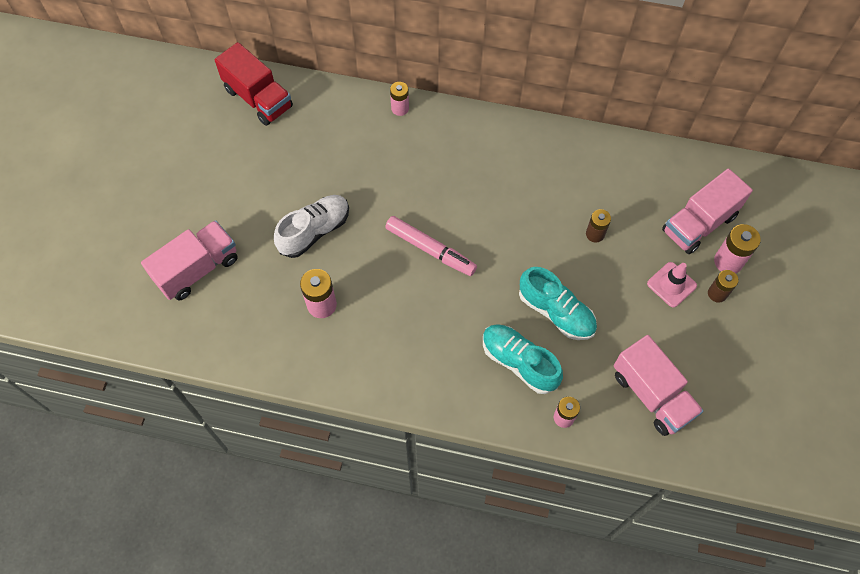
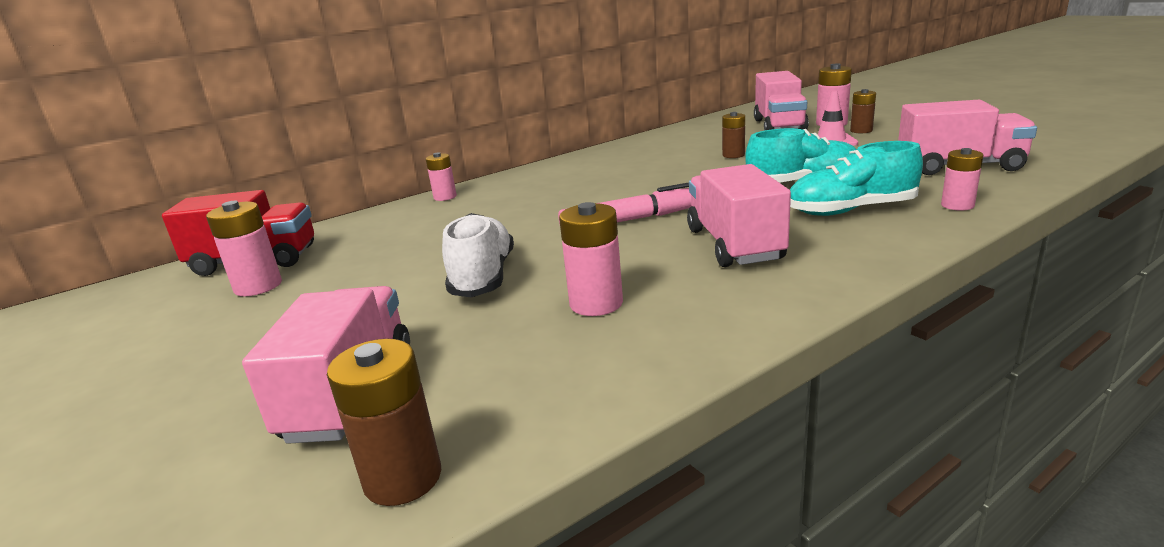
camera: 45 degrees left, 40 degrees down
(172, 332) = (403, 478): none -> brown battery
(239, 133) = (258, 286): none -> pink battery
(428, 326) = (734, 244): none -> pink truck

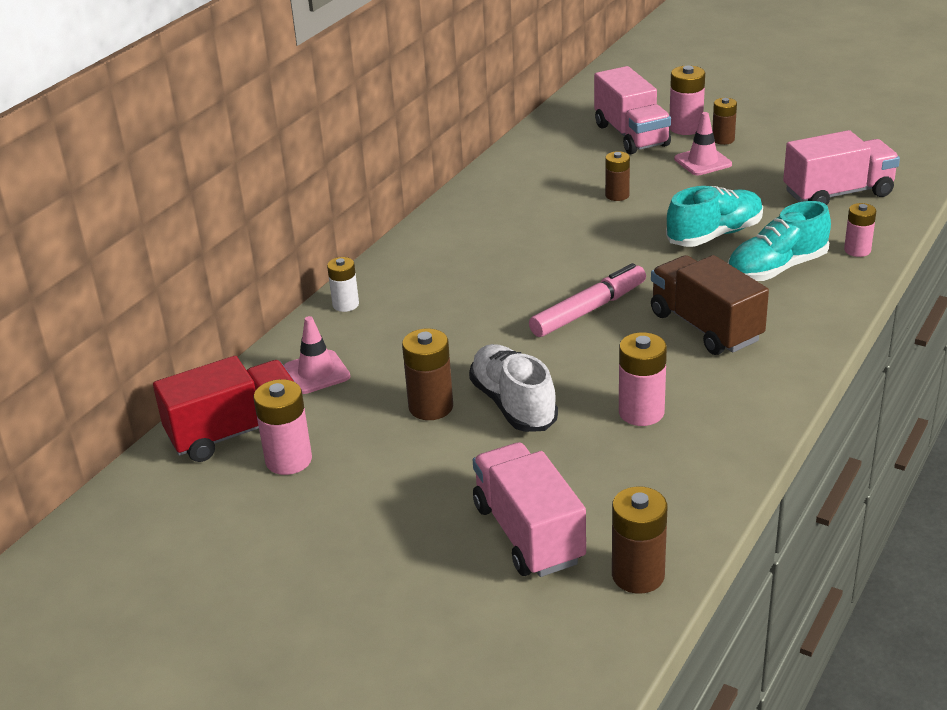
camera: 25 degrees left, 10 degrees up
(366, 233) = (316, 372): none -> pink traffic cone
(414, 268) = (431, 407): none -> brown battery
(445, 197) = (345, 304): pink battery -> white battery
(734, 244) = (705, 327): pink truck -> brown truck

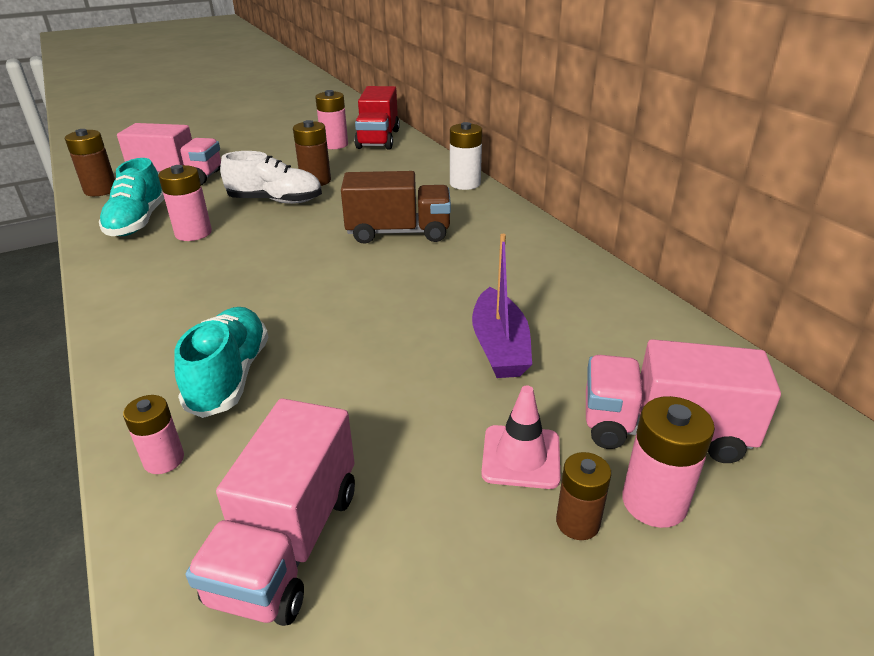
camera: 120 degrees right, 0 degrees up
(316, 372) = (400, 163): pink traffic cone -> none
(345, 304) = (465, 184): white battery -> white battery, size x1.50
(588, 310) = (327, 256): pink marker -> none
(617, 195) = (499, 346): brown battery -> purple boat
(705, 327) = (224, 294): brown truck -> brown truck (398, 232)
(714, 235) = (341, 370): turquoise shoe -> turquoise shoe (138, 222)

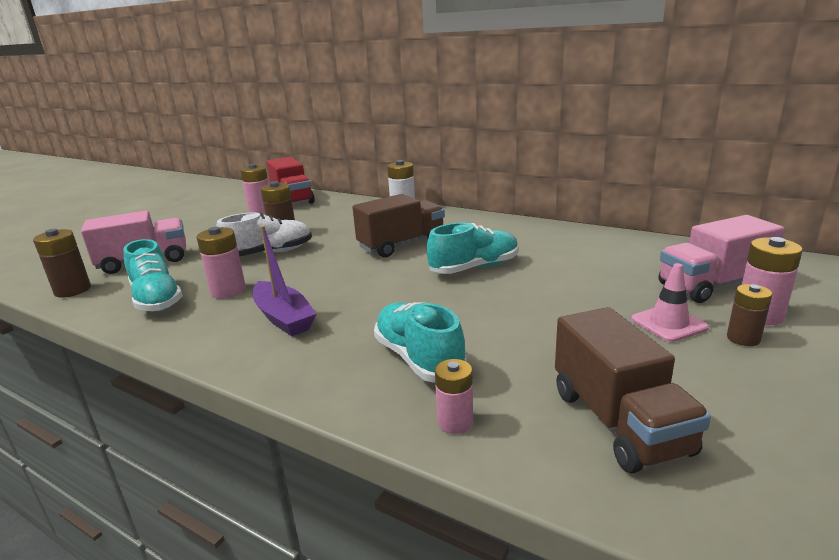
camera: 30 degrees left, 10 degrees down
(287, 543) = (618, 422): pink truck -> brown truck
(426, 290) = (474, 268): none -> turquoise shoe
(499, 346) = (569, 280): purple boat -> purple boat (283, 318)

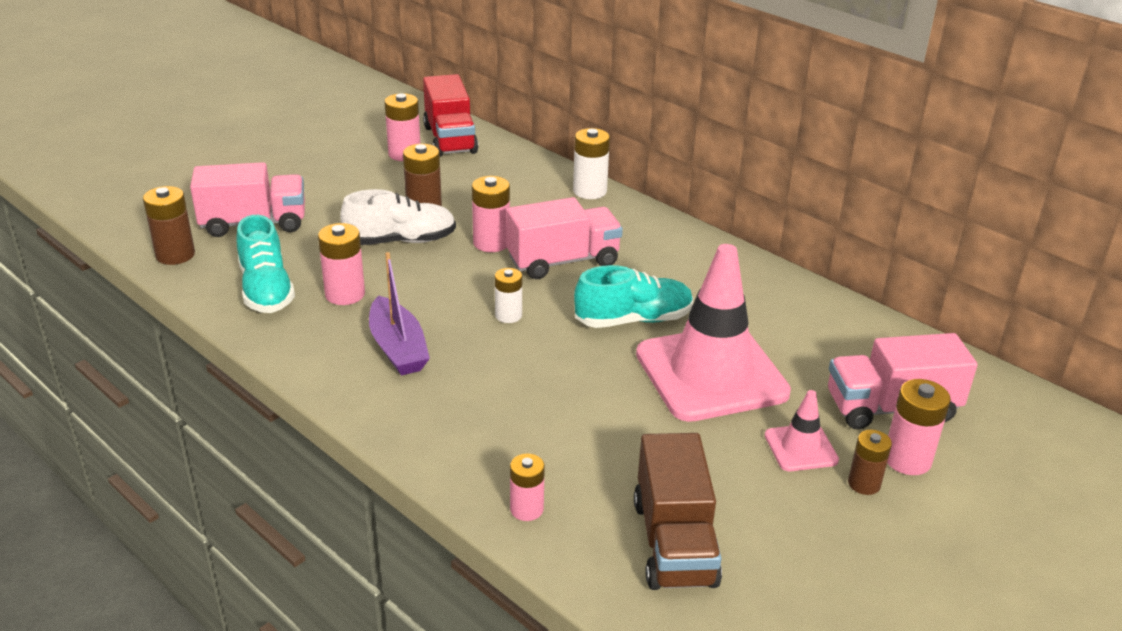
camera: 10 degrees right, 10 degrees up
(342, 244) = (491, 243): none -> pink battery
(372, 281) = (508, 315): none -> white battery
(402, 245) = (563, 261): brown truck -> pink truck
(418, 358) = (520, 433): turquoise shoe -> none
(557, 289) = (711, 373): none -> pink traffic cone

